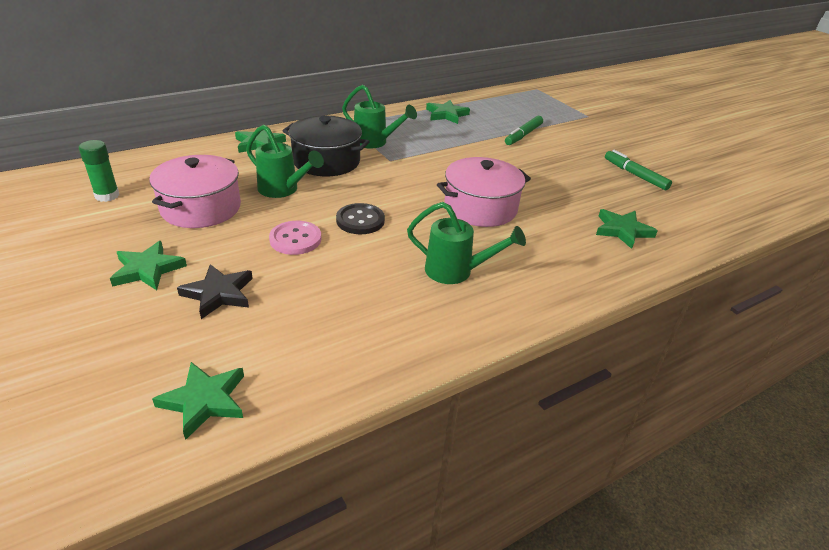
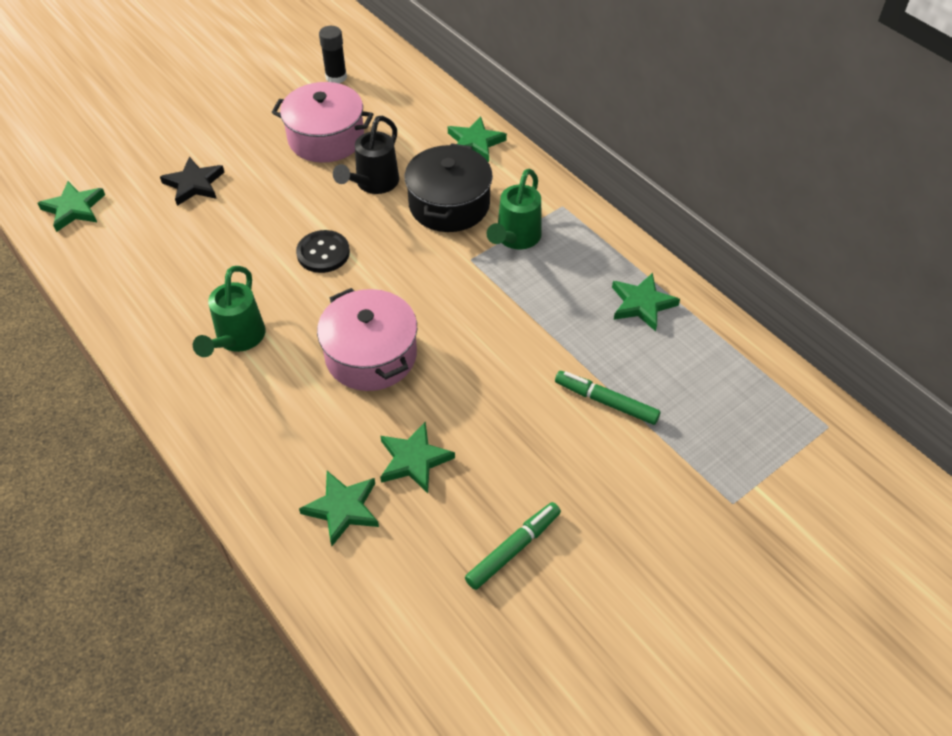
camera: 85 degrees right, 15 degrees up
(107, 195) = (336, 77): green glue stick -> black glue stick
(148, 269) = (225, 136): green star -> green star (414, 460)
(283, 190) = (373, 184): green watering can -> black watering can
(295, 239) = (281, 212): pink button -> none

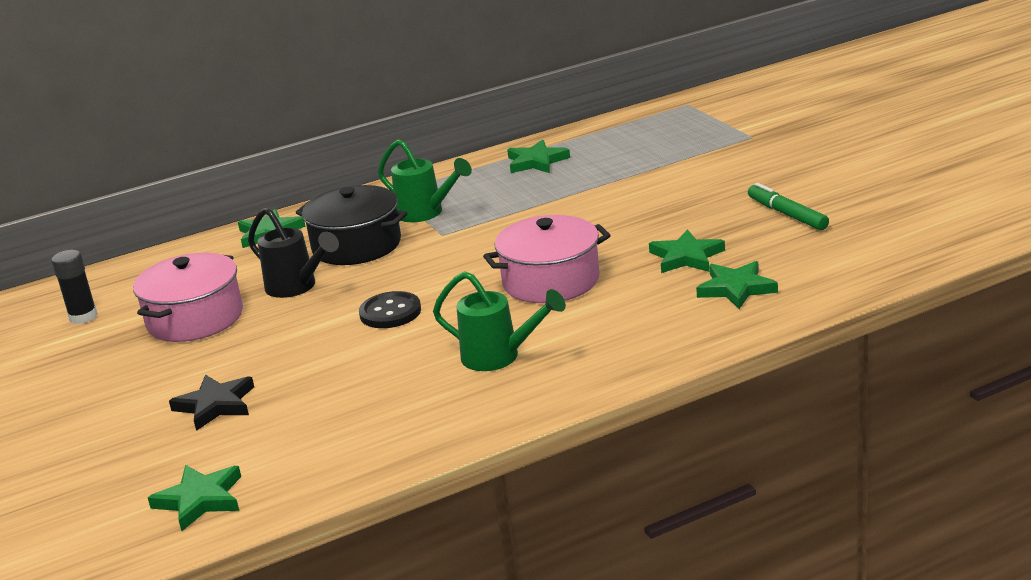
camera: 75 degrees left, 25 degrees down
(606, 402) = (642, 177): green marker -> none

